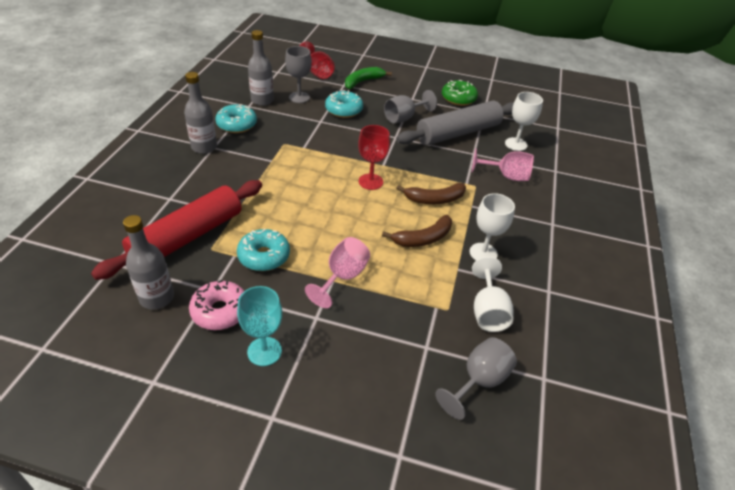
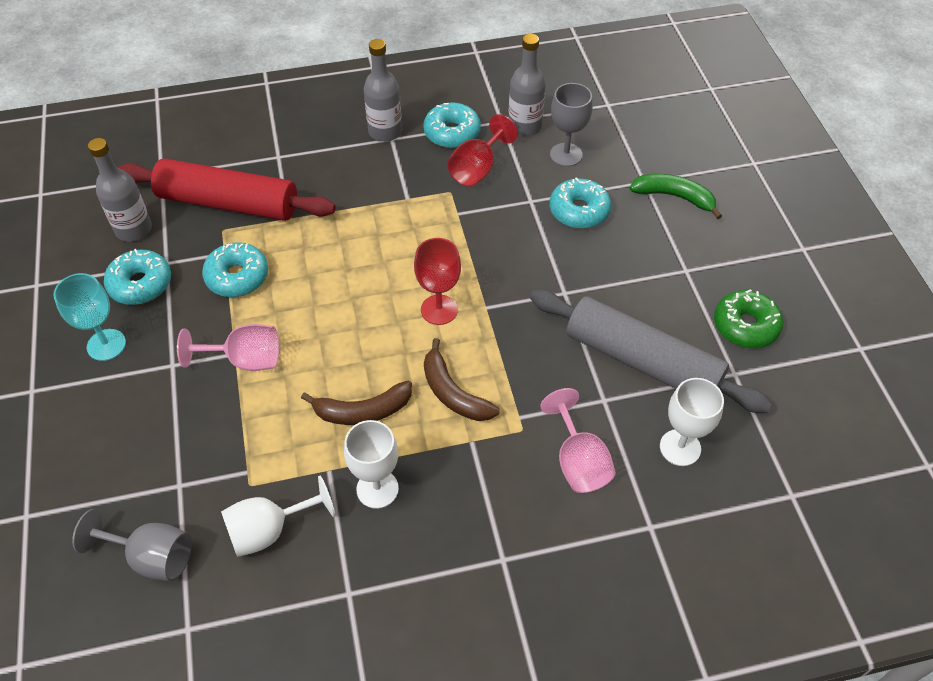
camera: 65 degrees right, 10 degrees up
(220, 311) = (140, 284): pink donut -> turquoise donut
(317, 72) = (648, 141): red goblet -> red goblet (477, 169)
(404, 118) = (622, 282): grey goblet -> none
(423, 238) = (363, 411): brown banana -> brown banana turned 45 degrees counterclockwise

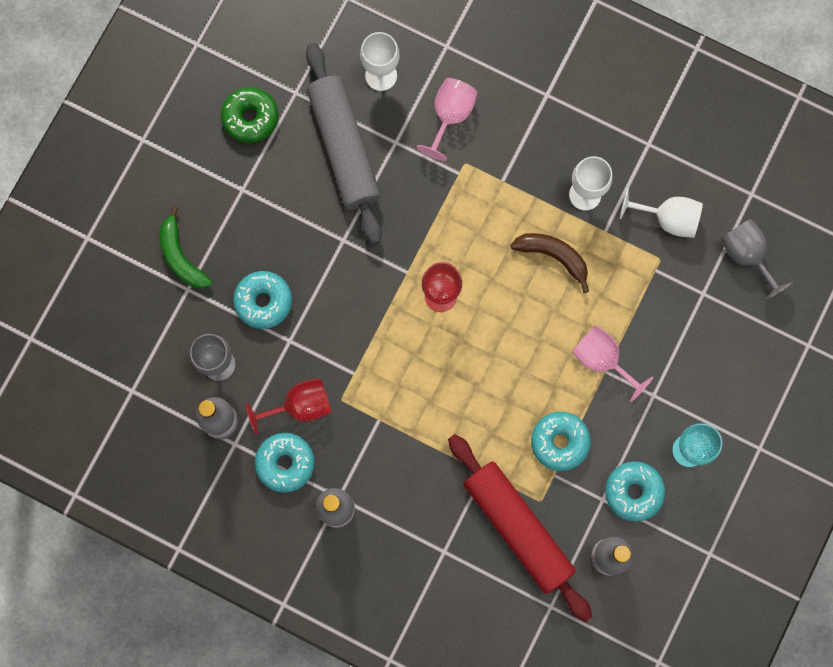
camera: 140 degrees left, 25 degrees up
(453, 393) = (485, 223): brown banana -> none

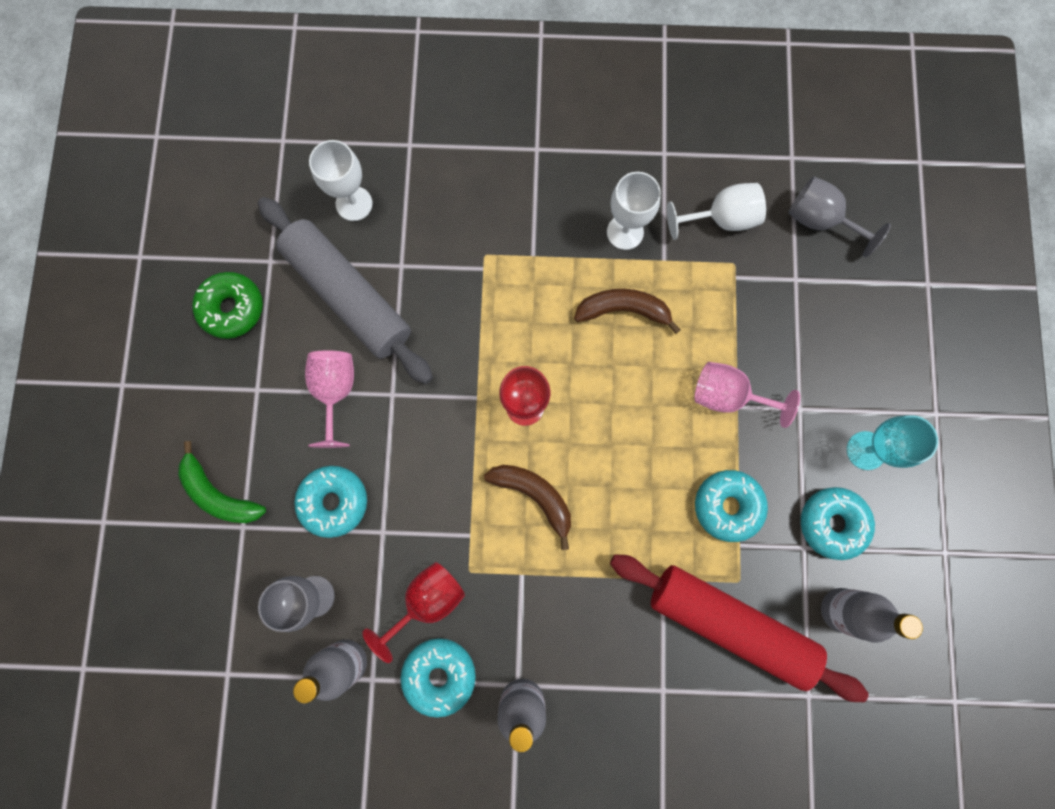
camera: 25 degrees left, 0 degrees up
(416, 367) = (534, 496): none -> brown banana
(450, 116) = (446, 213): pink goblet -> pink goblet (335, 391)

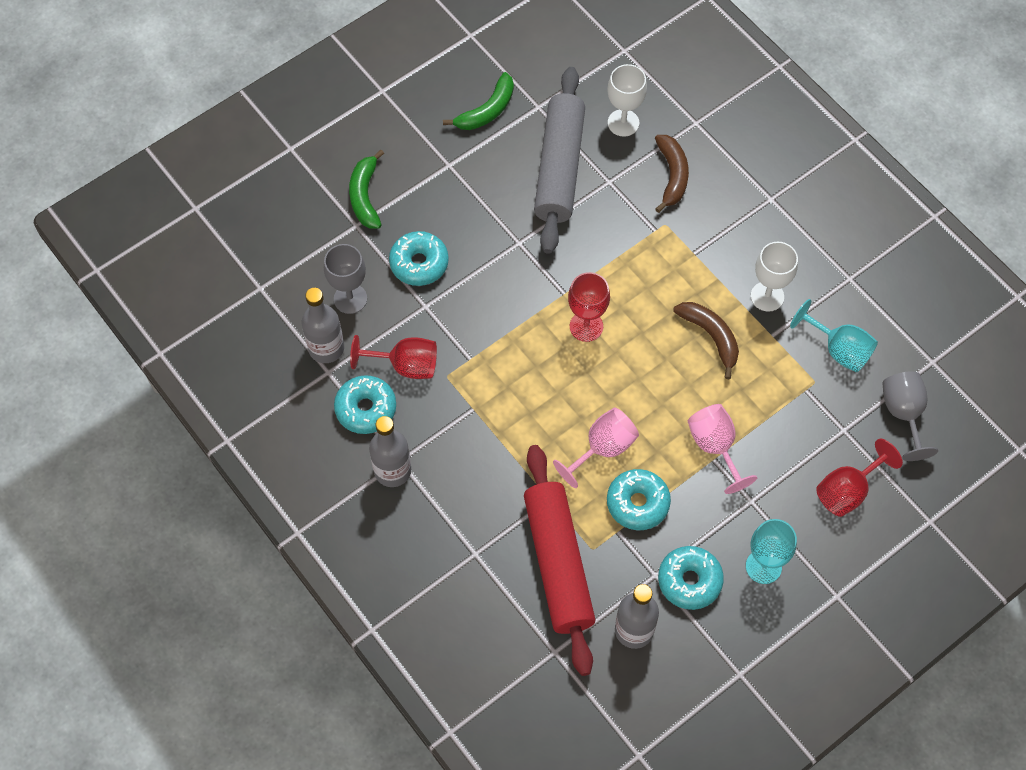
camera: 50 degrees right, 15 degrees down
(232, 308) = (487, 110): green donut -> green banana
(335, 391) = (490, 209): pink goblet -> pink goblet (603, 448)
(534, 496) = (532, 377): brown banana -> brown banana (672, 175)
(721, 219) = (839, 349): white goblet -> turquoise goblet
(852, 323) = (847, 491): none -> red goblet

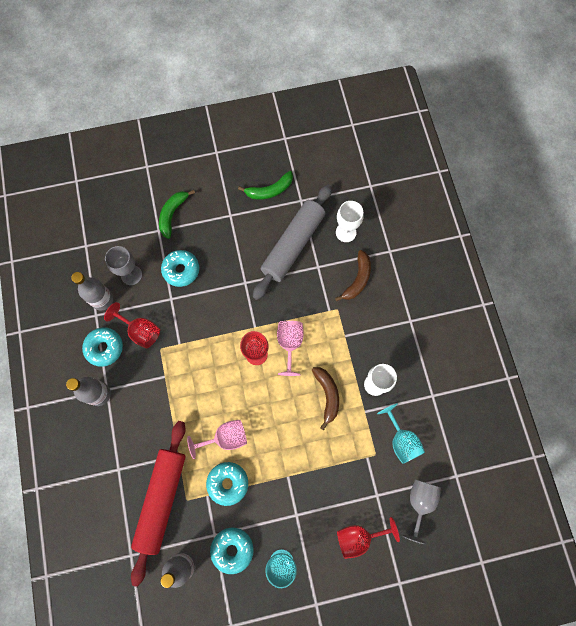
camera: 25 degrees right, 10 degrees up
(715, 447) = (292, 469): pink goblet -> pink goblet (290, 344)

